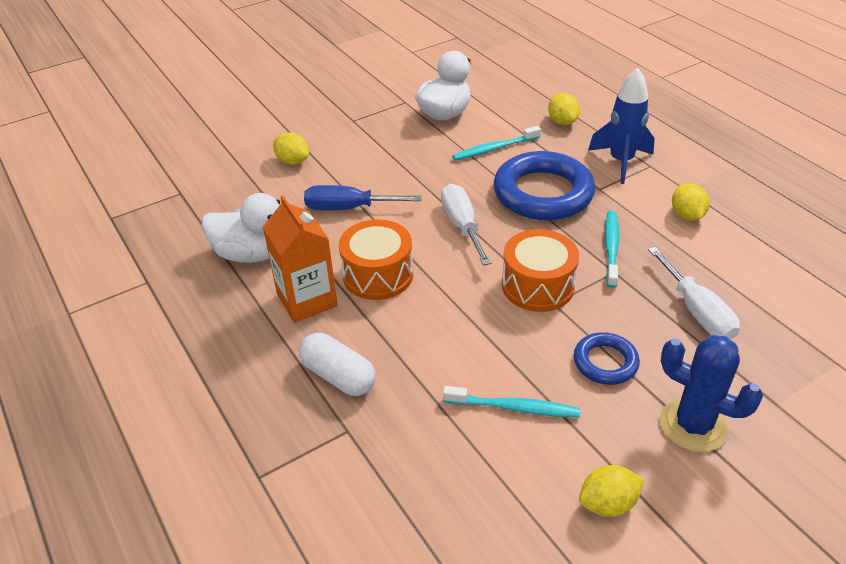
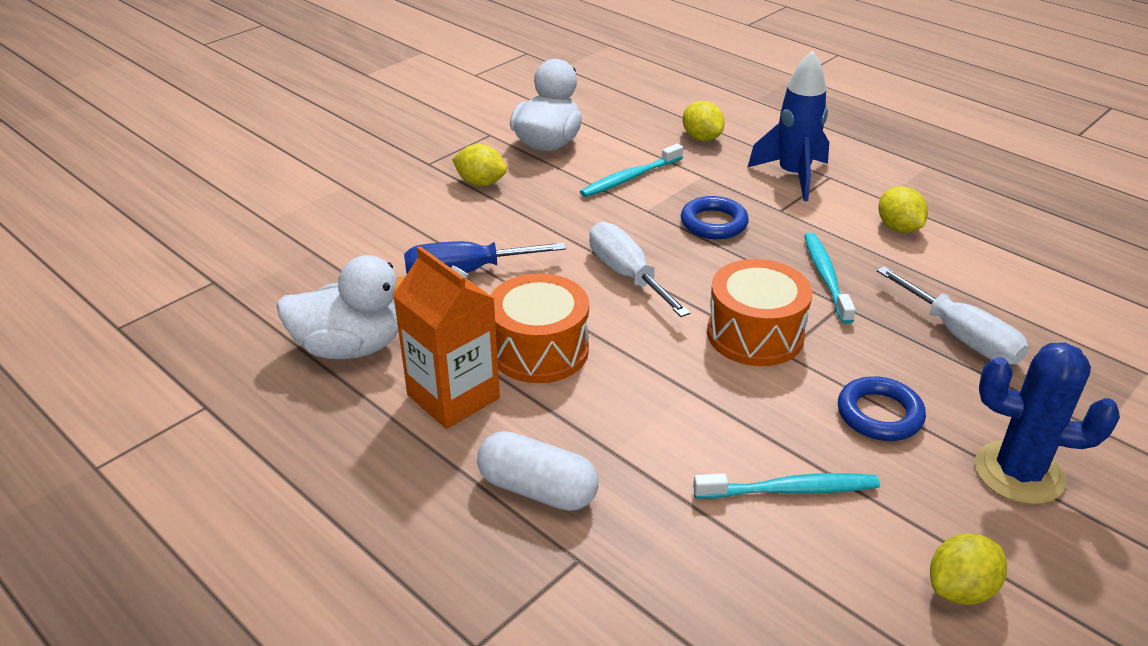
camera: 15 degrees left, 5 degrees down
(293, 161) = (364, 222): yellow lemon -> yellow lemon (481, 183)
(543, 193) = (713, 223): blue ring -> blue ring, size x0.51

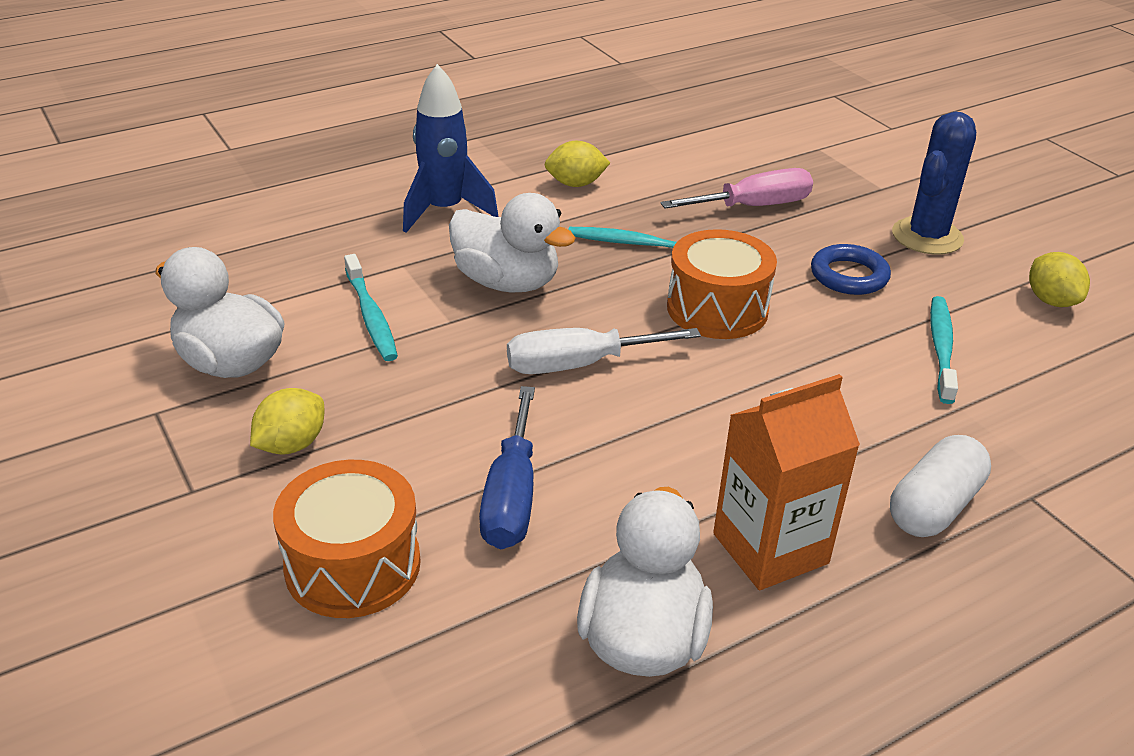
camera: 75 degrees left, 0 degrees up
(539, 350) = (700, 461): orange drum -> orange drum (353, 565)
(701, 138) = (317, 244): yellow lemon -> none
(713, 223) = (507, 282): blue ring -> white duck
(961, 337) = (753, 206): white screwdriver -> pink screwdriver

